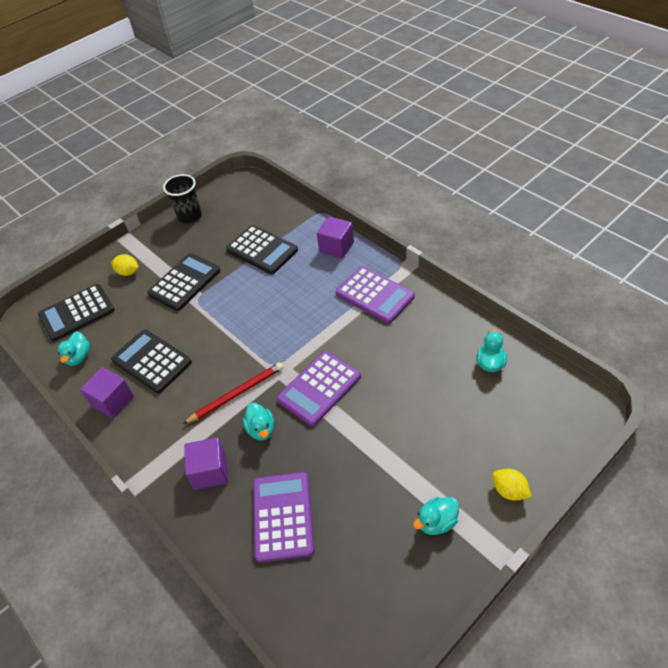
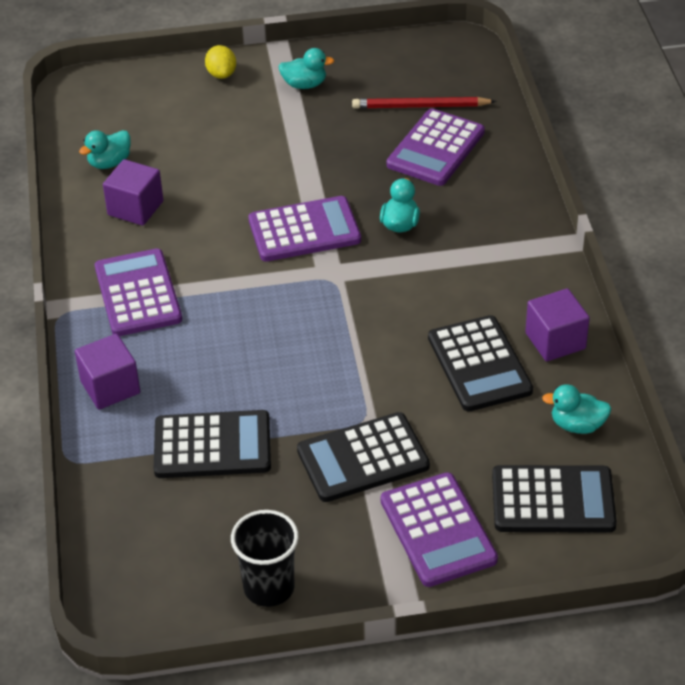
camera: 150 degrees left, 5 degrees down
(79, 357) = (577, 425): turquoise duck -> turquoise duck turned 120 degrees counterclockwise
(128, 272) = (438, 530): yellow lemon -> purple calculator
(210, 471) = (481, 215): purple cube -> purple cube (135, 208)
(237, 394) = (400, 272): red pencil -> red pencil (420, 106)
(262, 250) = (212, 446): black calculator -> black calculator turned 105 degrees clockwise

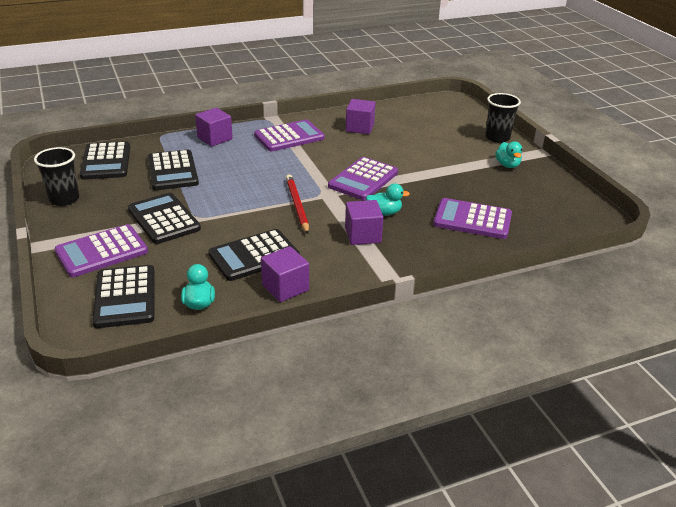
camera: 75 degrees right, 10 degrees down
(109, 163) = (395, 116): turquoise duck -> none
(150, 536) = (106, 162): none -> black calculator
(221, 74) = (497, 138): yellow lemon -> black cup
(304, 230) = (363, 179): purple calculator -> purple calculator turned 60 degrees clockwise
(420, 106) = (515, 209): red pencil -> red pencil (297, 205)
(451, 253) = (363, 235): none -> purple cube

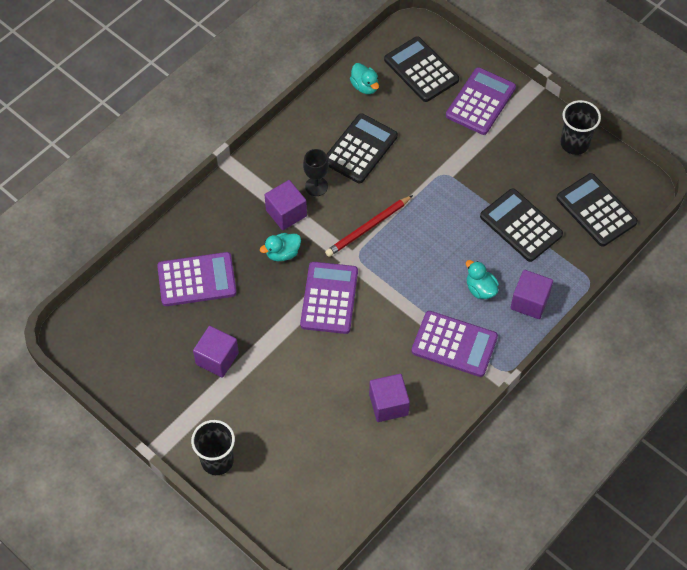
camera: 155 degrees right, 25 degrees up
(164, 219) = (467, 157): black calculator -> none
(285, 287) = (313, 127): purple cube -> purple cube (217, 358)
(289, 137) = (454, 344): purple calculator -> purple calculator turned 105 degrees counterclockwise
(297, 205) = (368, 228): red pencil -> red pencil turned 90 degrees clockwise
(320, 243) = (316, 186): none -> black goblet
(507, 165) = (189, 399): turquoise duck -> turquoise duck (480, 289)

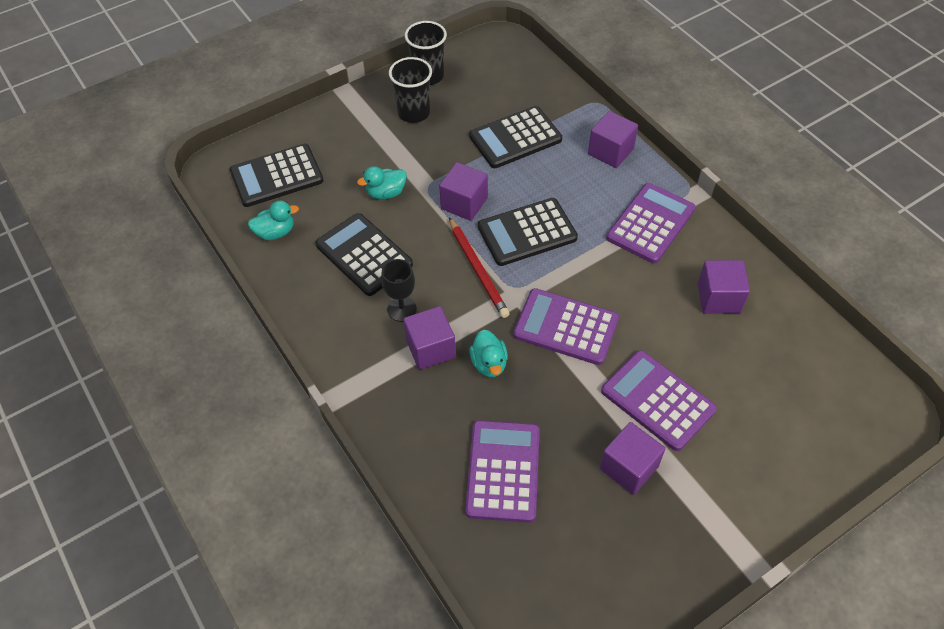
camera: 75 degrees left, 5 degrees down
(217, 460) = (778, 494): black cup -> black cup (414, 113)
(433, 203) = (464, 203): none -> purple cube
(480, 102) = (344, 135): purple calculator -> purple calculator (657, 400)
(480, 289) = (586, 187): turquoise duck -> turquoise duck (386, 193)
(596, 210) = (514, 79): black calculator -> black calculator (527, 232)

